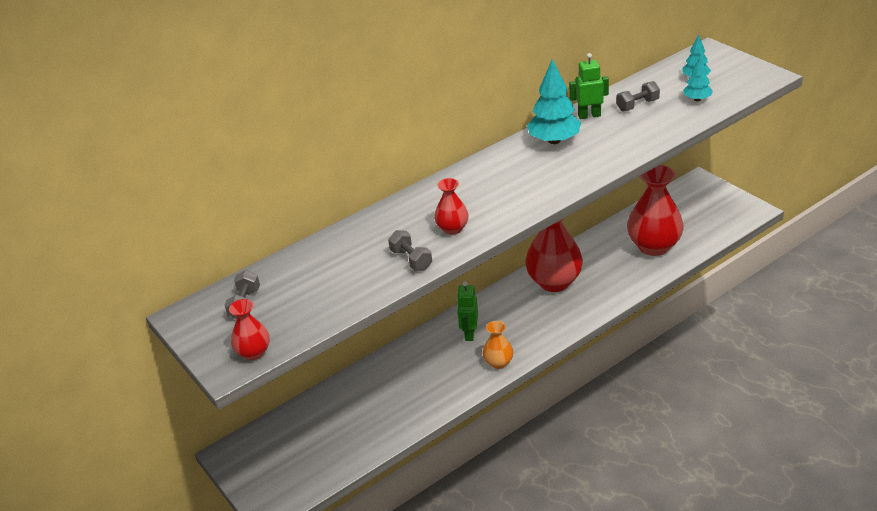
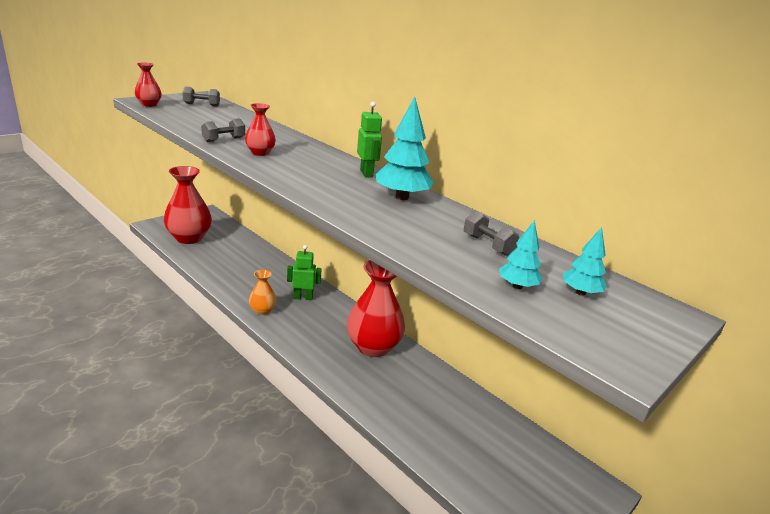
camera: 75 degrees right, 10 degrees down
(589, 115) = (457, 217): green robot -> green robot (367, 173)
(654, 246) = (442, 427): red vase -> red vase (189, 238)

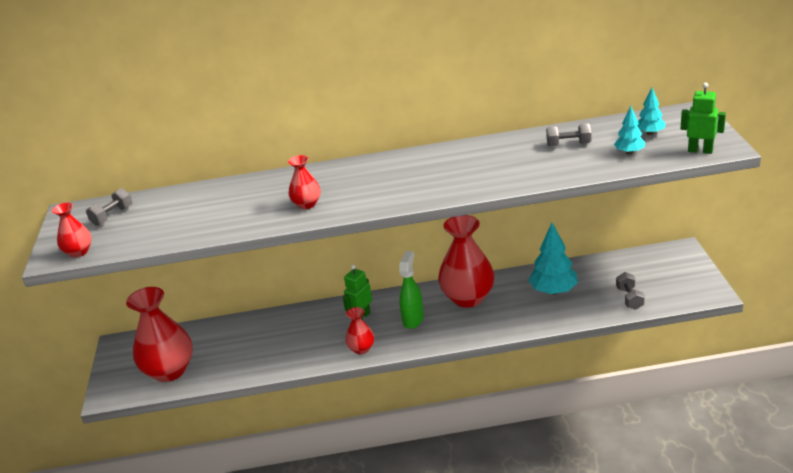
camera: 45 degrees left, 5 degrees up
(224, 140) = (251, 219): grey dumbbell -> grey dumbbell (629, 298)
(262, 310) = (361, 349): orange vase -> red vase
(319, 325) = (413, 319): none -> green spray bottle
(367, 173) = (401, 159): green robot -> green robot (700, 150)
(402, 197) = (464, 156): turquoise tree -> turquoise tree (553, 291)

